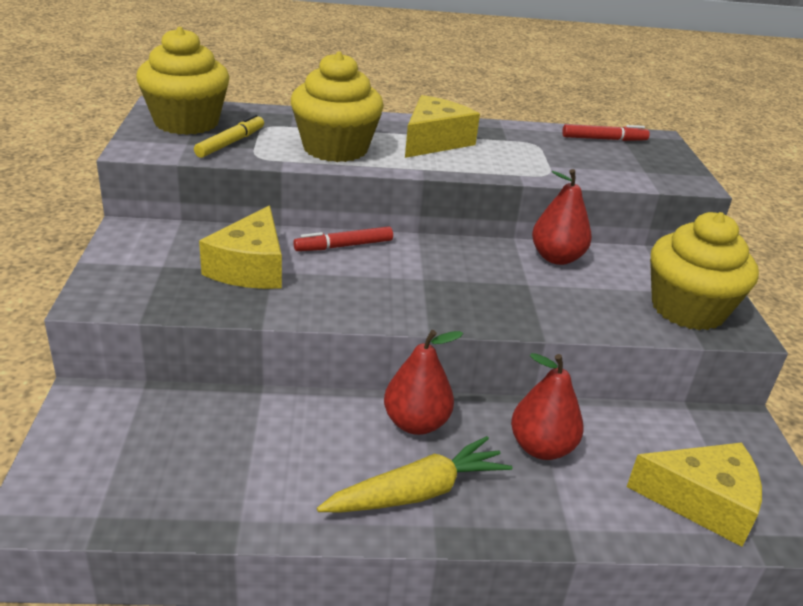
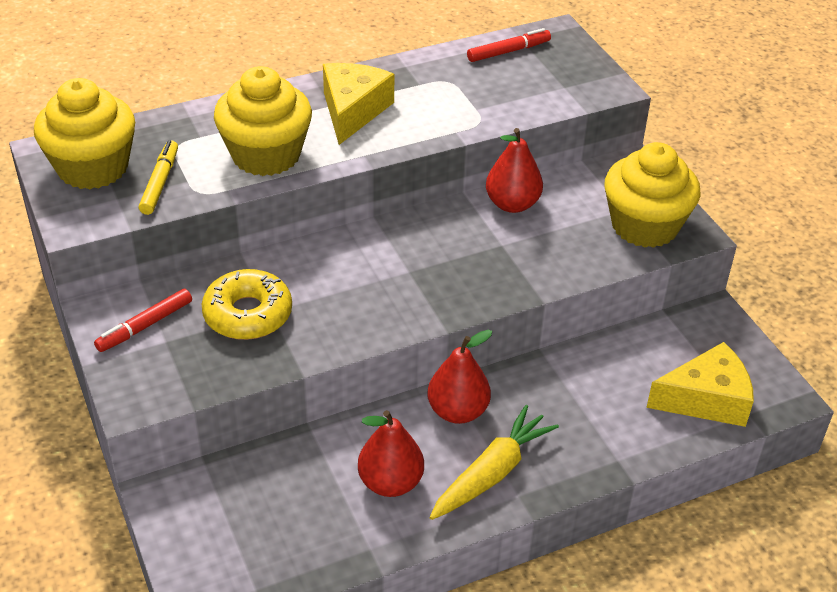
camera: 20 degrees left, 10 degrees up
(250, 267) = (248, 314): yellow cheese -> yellow donut
(344, 246) = (316, 258): red marker -> red marker (145, 326)
(541, 447) = (568, 396): red pear -> red pear (390, 482)

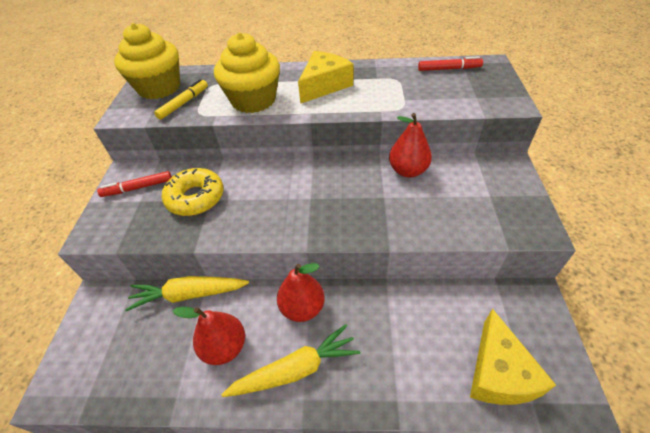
camera: 30 degrees right, 5 degrees up
(297, 447) = (189, 295): none -> yellow carrot
(644, 226) = (500, 212): yellow cupcake -> none
(706, 399) = (499, 372): yellow cheese -> yellow cheese turned 75 degrees clockwise

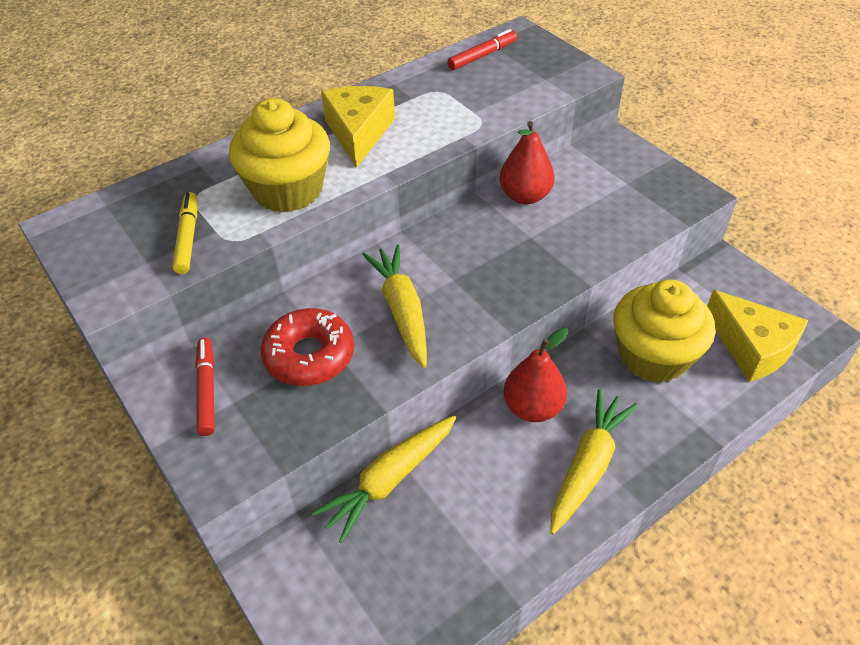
camera: 40 degrees left, 0 degrees up
(138, 188) = (207, 390): red marker -> red marker turned 135 degrees clockwise
(159, 88) = (113, 234): yellow cupcake -> yellow cupcake (653, 356)
(195, 198) = (309, 355): yellow donut -> red donut
(224, 347) = (494, 499): red pear -> none
(264, 200) = (402, 310): none -> yellow carrot

